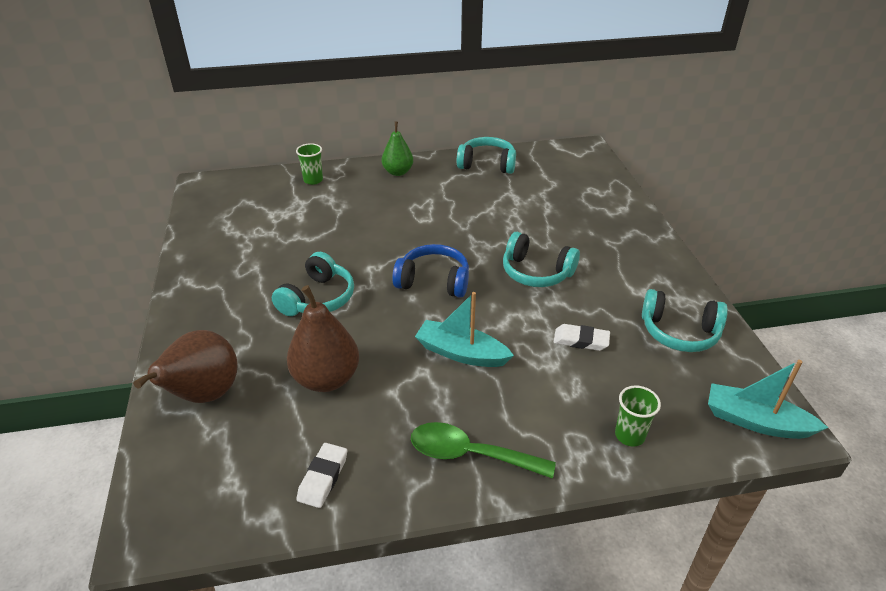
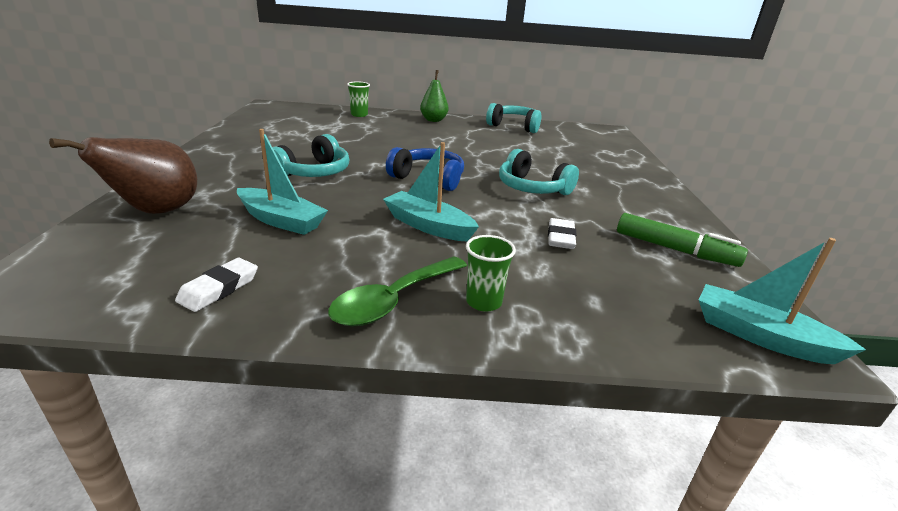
camera: 10 degrees right, 10 degrees down
(326, 379) = (281, 220): brown pear -> turquoise boat
(470, 454) = (393, 300): green spoon -> green spoon turned 75 degrees counterclockwise
(581, 340) = (560, 237): white eraser -> white eraser turned 75 degrees clockwise
(629, 435) = (592, 319): green cup -> green cup (483, 302)
(679, 332) = (674, 249): turquoise headphones -> green marker

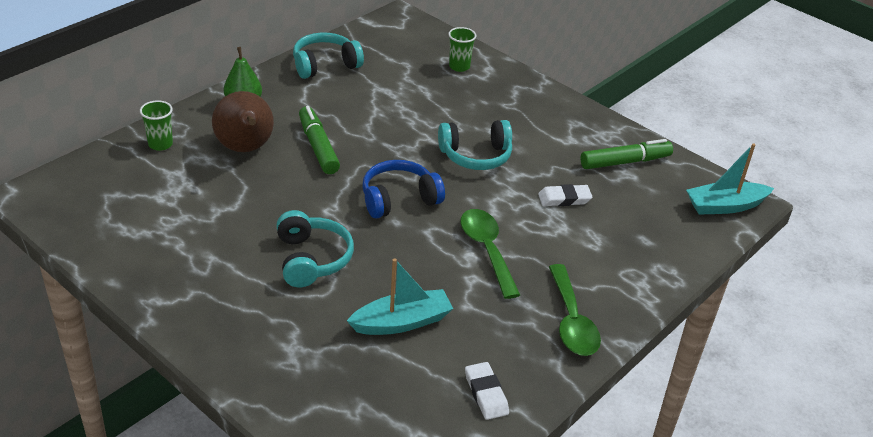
camera: 50 degrees left, 10 degrees up
(156, 211) = (310, 388): brown pear -> brown pear (245, 149)
(428, 226) = (487, 250): turquoise boat -> green spoon
(434, 144) = (318, 147): none -> green marker
(483, 302) = (607, 284): green cup -> green cup (459, 66)
(560, 237) = (564, 199): white eraser -> white eraser turned 60 degrees counterclockwise

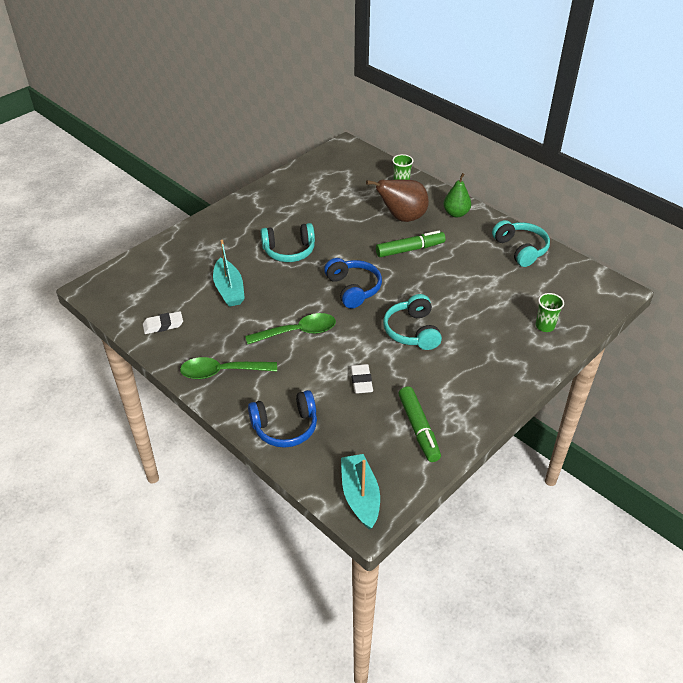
camera: 95 degrees right, 5 degrees up
(649, 260) = (285, 427): none -> blue headphones

